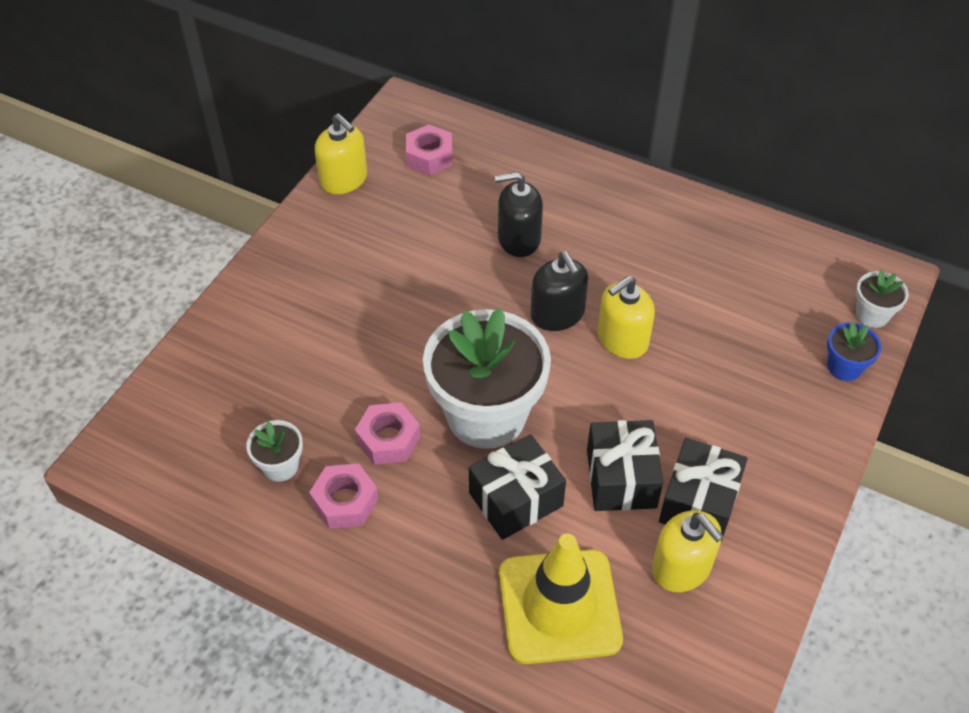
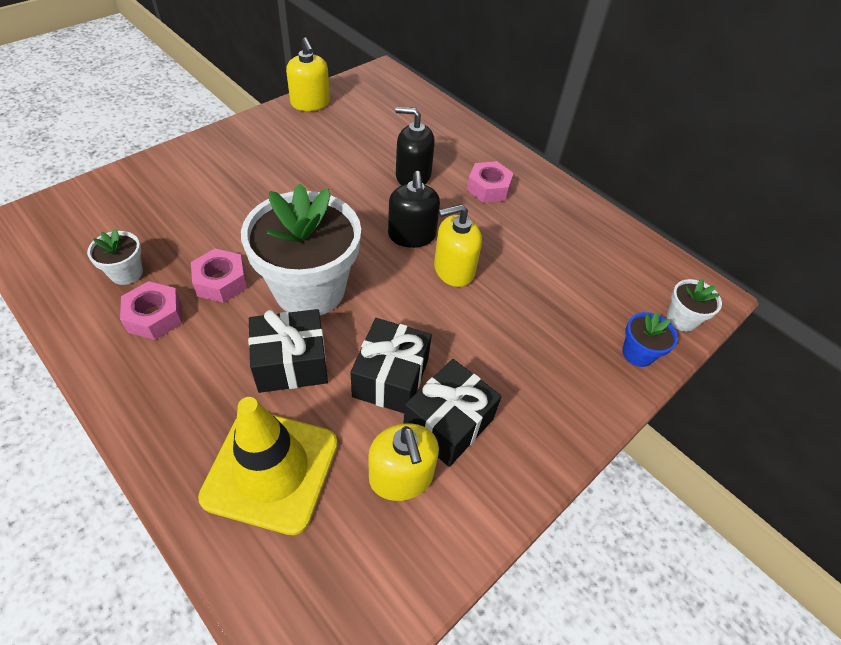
camera: 15 degrees right, 0 degrees up
(429, 156) = (380, 106): pink nut -> pink nut (488, 188)

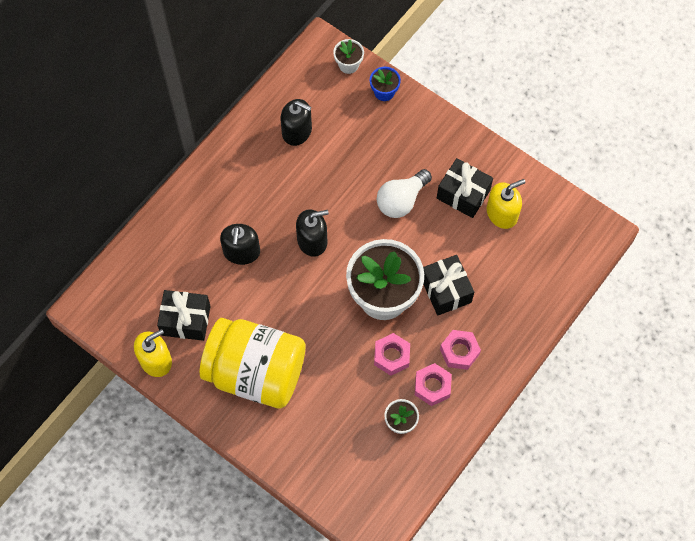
camera: 95 degrees left, 15 degrees up
(262, 164) = (256, 372): none -> yellow jar
(271, 470) = (516, 280): yellow traffic cone -> none
(390, 378) = (441, 231): black gift -> black gift (186, 320)
(451, 338) = (401, 200): none -> white light bulb
(454, 269) = (340, 207): yellow soap dispenser -> none
(488, 188) = (243, 193): pink nut -> pink nut (459, 352)
(571, 247) = (297, 131): none -> black soap dispenser

